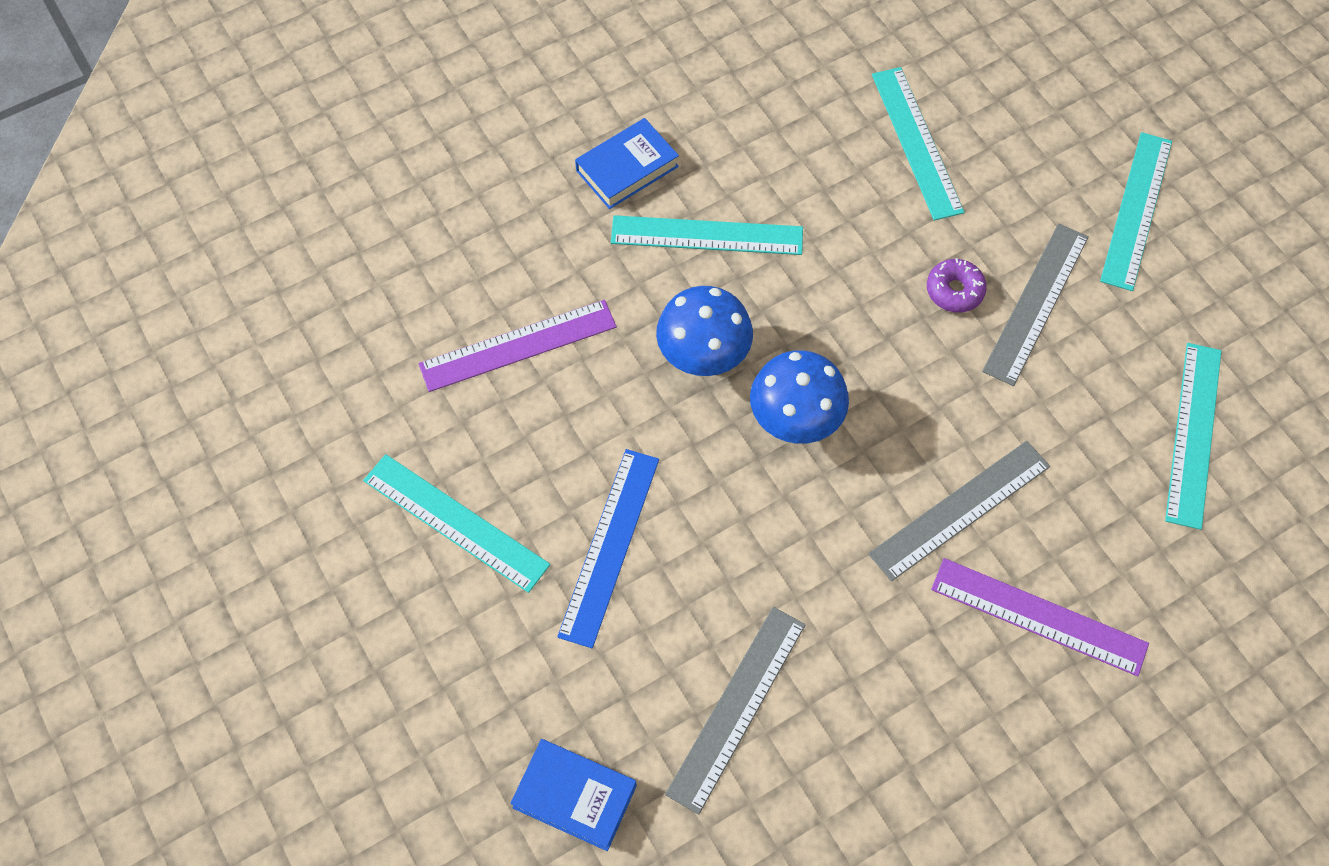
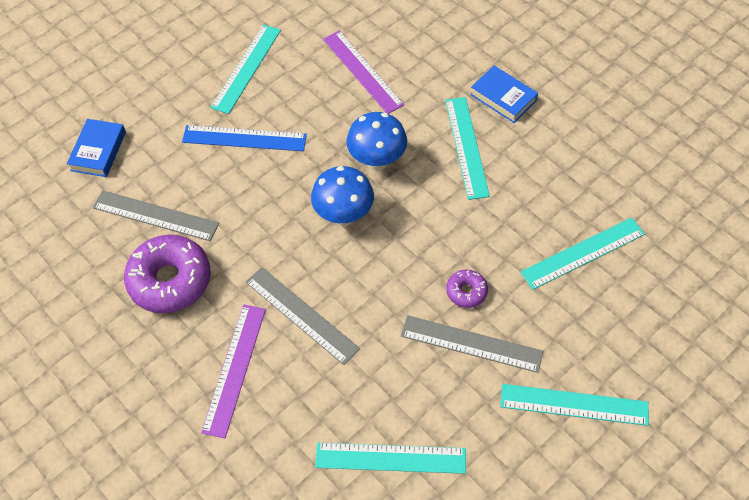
camera: 80 degrees right, 5 degrees down
(868, 695) = (170, 280): none -> purple donut

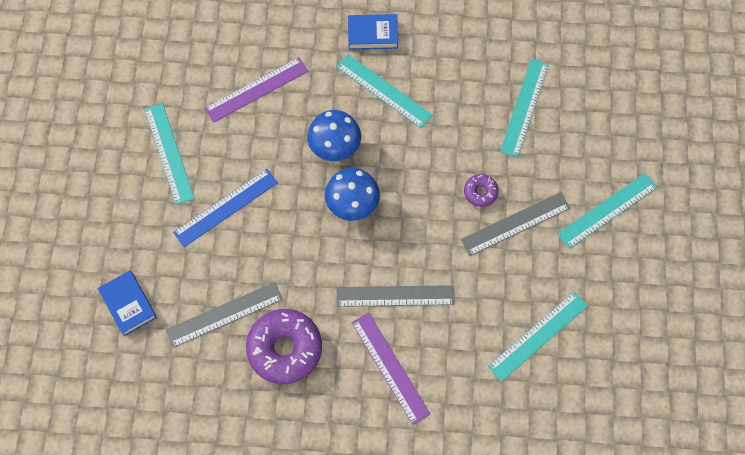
camera: 45 degrees left, 10 degrees up
(362, 71) = (257, 90): purple ruler -> purple ruler turned 45 degrees counterclockwise

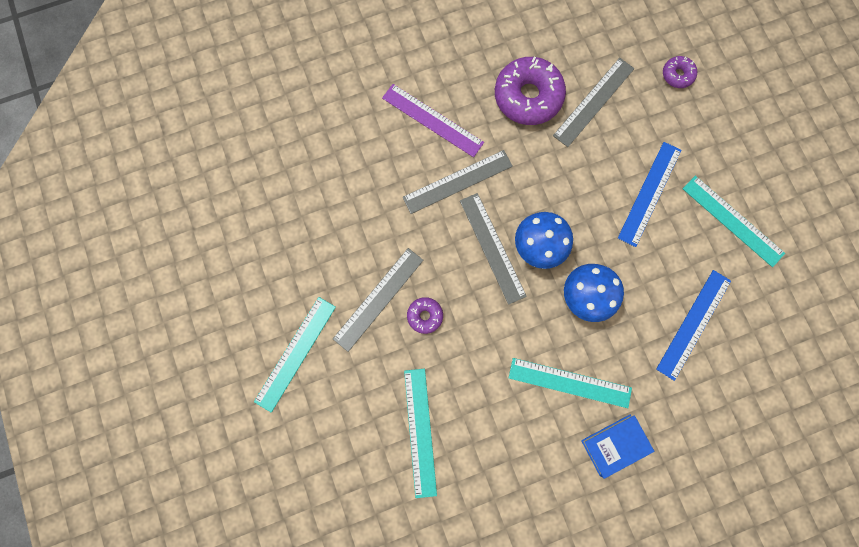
camera: 155 degrees right, 10 degrees up
(128, 304) = (677, 75): blue book -> purple donut
(257, 90) = (693, 324): purple ruler -> blue ruler
(393, 223) = (492, 248): none -> grey ruler
(538, 336) = (317, 202): turquoise ruler -> none

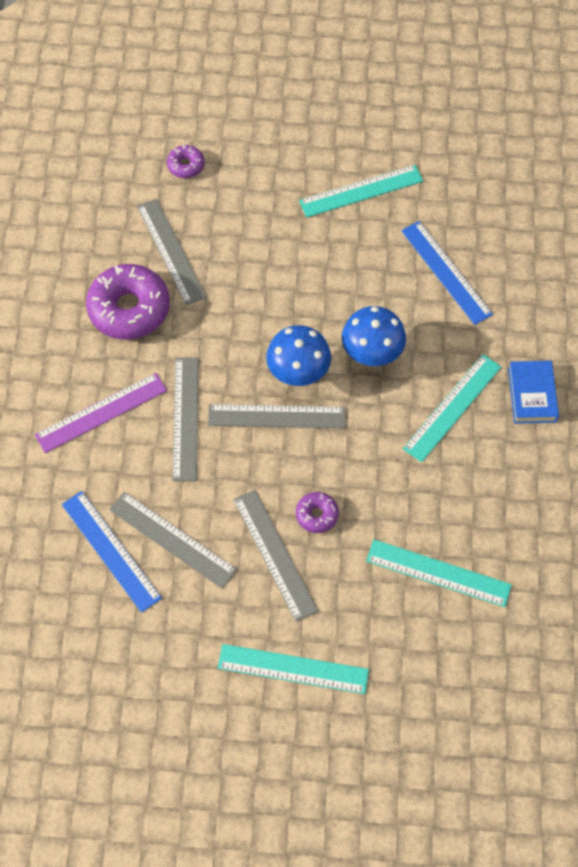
camera: 65 degrees left, 15 degrees down
(295, 353) = (293, 668): turquoise ruler -> turquoise ruler turned 45 degrees counterclockwise
(356, 219) = (172, 539): none -> grey ruler
(649, 193) = (295, 247): blue ruler -> blue ruler (110, 551)

